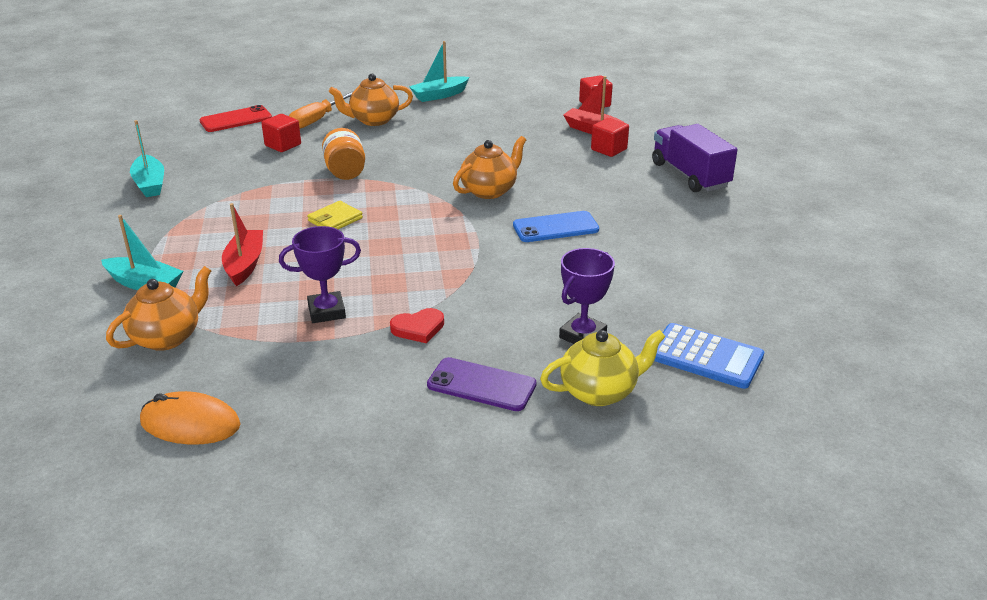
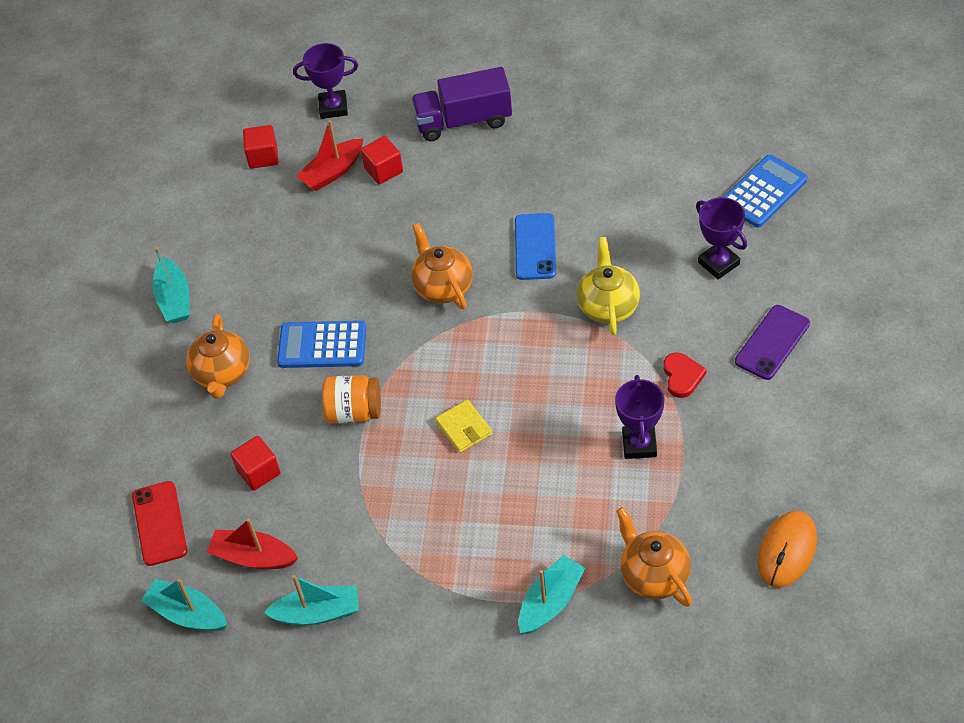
camera: 70 degrees left, 20 degrees up
(157, 139) = (187, 613): none -> turquoise boat
(245, 264) = (535, 511): red boat -> red boat (253, 557)
(317, 120) = (197, 432): orange screwdriver -> none
(410, 151) = (322, 345): none -> blue calculator
(600, 391) = (794, 268): yellow teapot -> yellow teapot (608, 306)
(665, 121) = (333, 107): none -> purple trophy

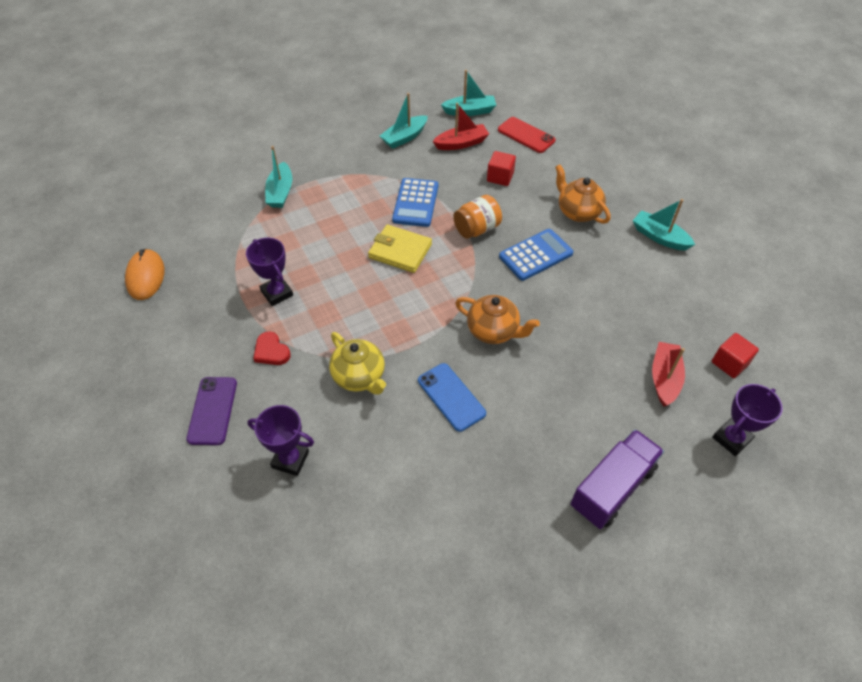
camera: 140 degrees right, 0 degrees up
(383, 170) = (628, 401): red cube -> none
(464, 428) = (400, 251): yellow wallet -> yellow wallet, size x1.50
(653, 575) = (226, 229): orange teapot -> none
(763, 192) = (284, 560): blue calculator -> blue calculator (415, 203)

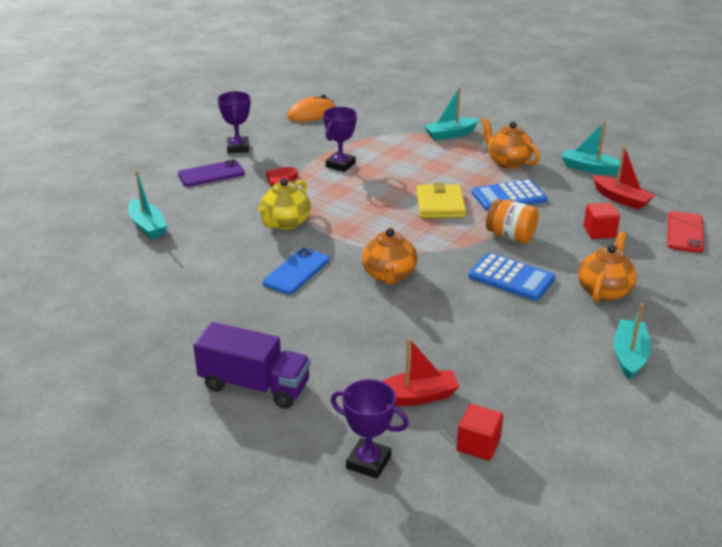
camera: 65 degrees right, 20 degrees down
(290, 459) = (188, 216): purple trophy -> purple trophy (238, 148)
(358, 178) = (507, 162): none -> orange teapot
(470, 111) = (676, 192): turquoise boat -> turquoise boat (147, 226)

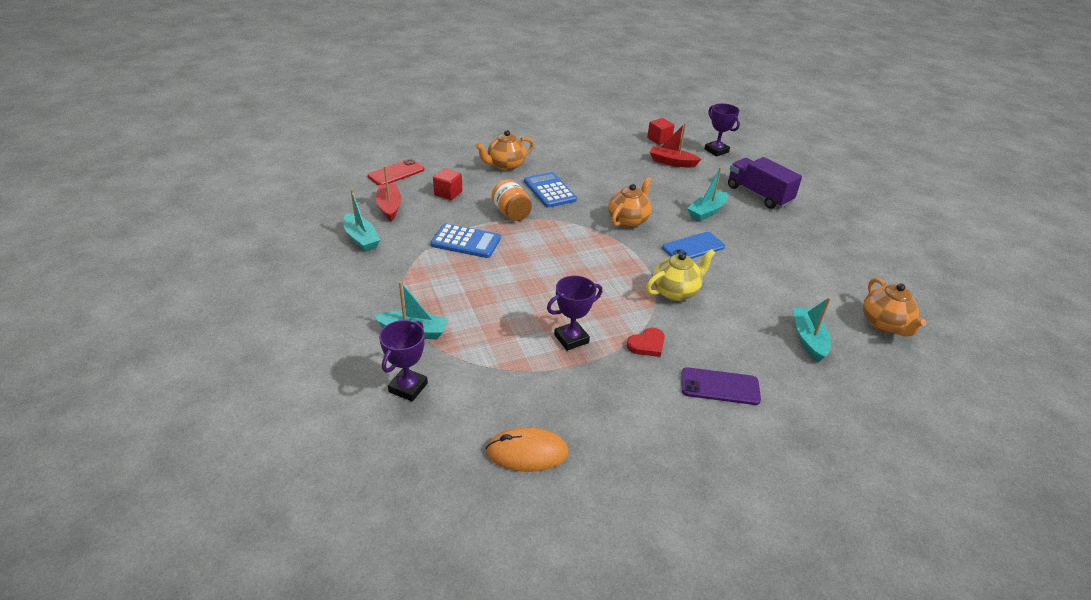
camera: 150 degrees left, 5 degrees up
(238, 148) = (668, 421): purple trophy -> purple trophy (408, 387)
(440, 205) = (529, 257): yellow wallet -> none
(507, 162) = (414, 273): orange teapot -> orange teapot (884, 324)
(629, 356) = (542, 140): turquoise boat -> turquoise boat (707, 212)

